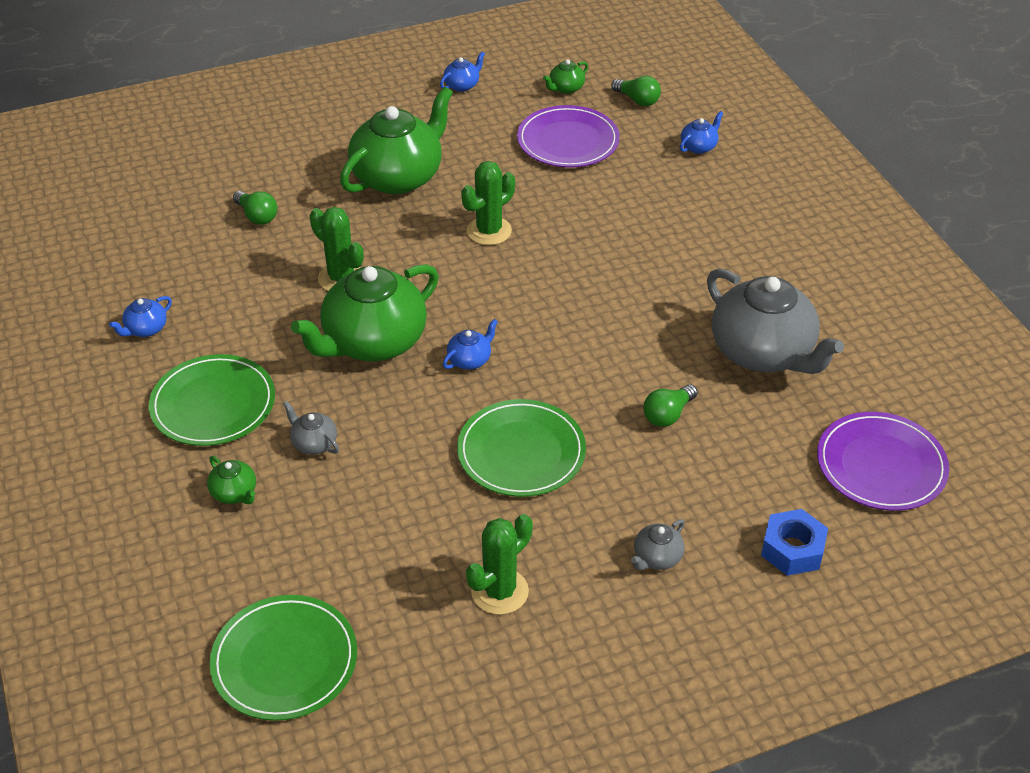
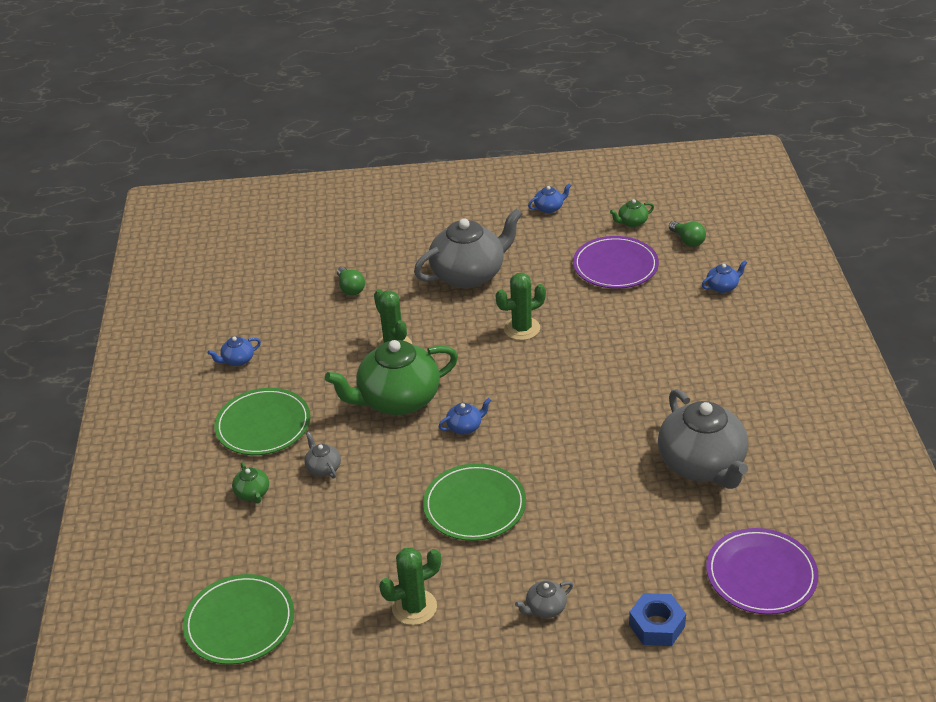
camera: 20 degrees right, 5 degrees down
(398, 177) = (469, 274): green teapot -> grey teapot
(668, 415) = (602, 499): green light bulb -> none

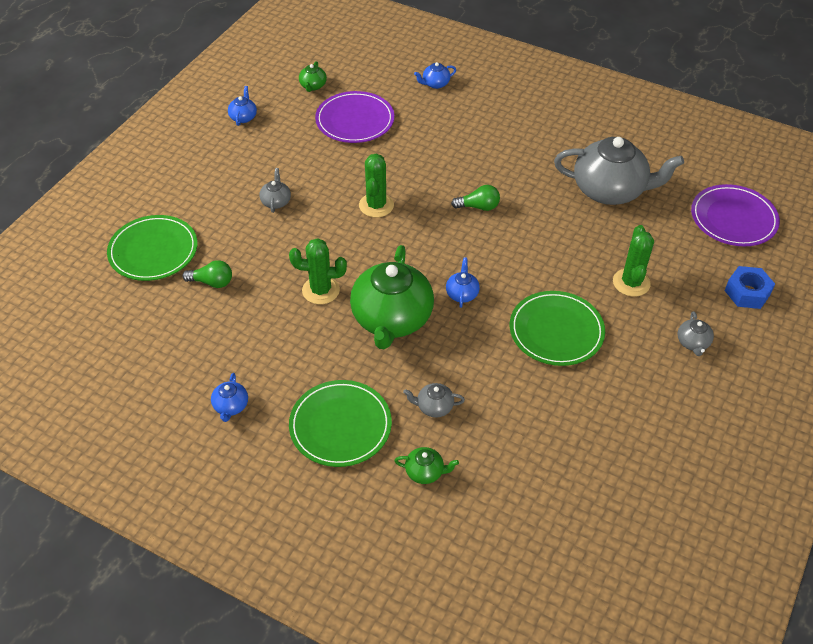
camera: 60 degrees left, 10 degrees up
(239, 622) = (580, 550): green plate -> green plate (153, 251)
(414, 607) = (641, 420): green cactus -> green cactus (631, 283)
(469, 274) = (276, 201): grey teapot -> grey teapot, size x0.42
(687, 241) = (366, 72): green light bulb -> green light bulb (478, 207)
(722, 287) = (435, 84): blue teapot -> blue teapot turned 120 degrees counterclockwise

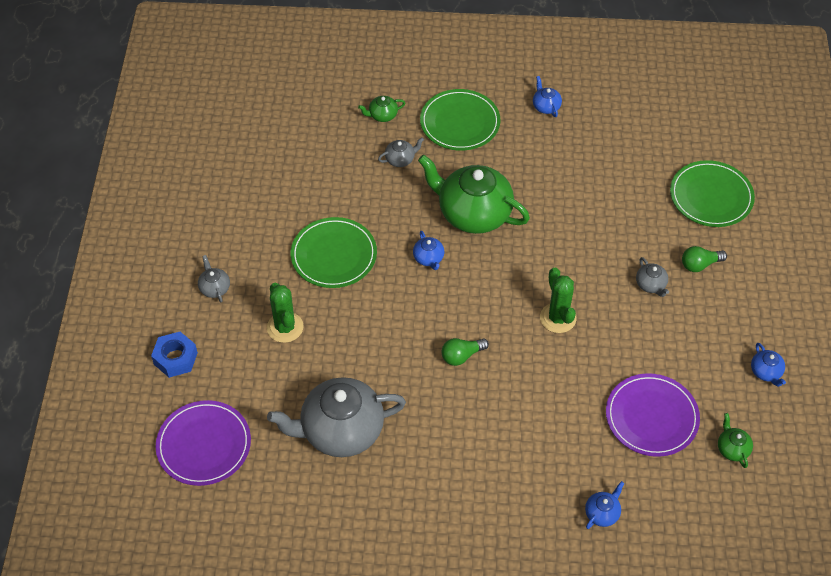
camera: 155 degrees right, 5 degrees up
(212, 282) = (639, 189): green light bulb -> green light bulb (699, 264)
(321, 290) = (547, 216): green cactus -> none
(392, 319) = (473, 213): green teapot -> green teapot turned 45 degrees counterclockwise

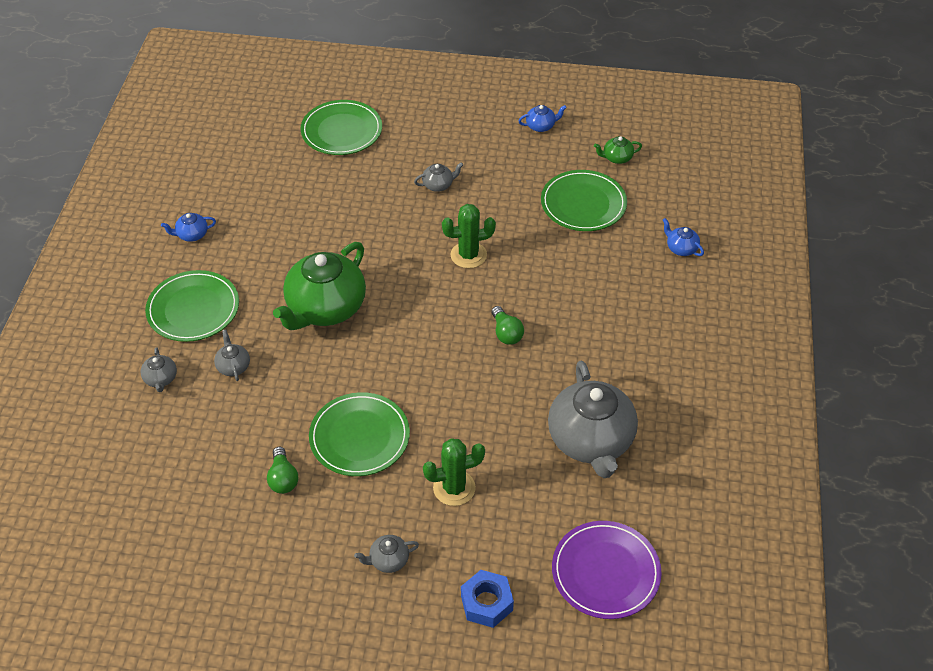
camera: 85 degrees left, 5 degrees down
(382, 115) = (161, 379): green teapot -> grey teapot
(428, 258) = (379, 351): blue teapot -> none
(651, 417) = (583, 204): purple plate -> green plate
(699, 264) = (420, 150): green light bulb -> green light bulb (283, 478)

